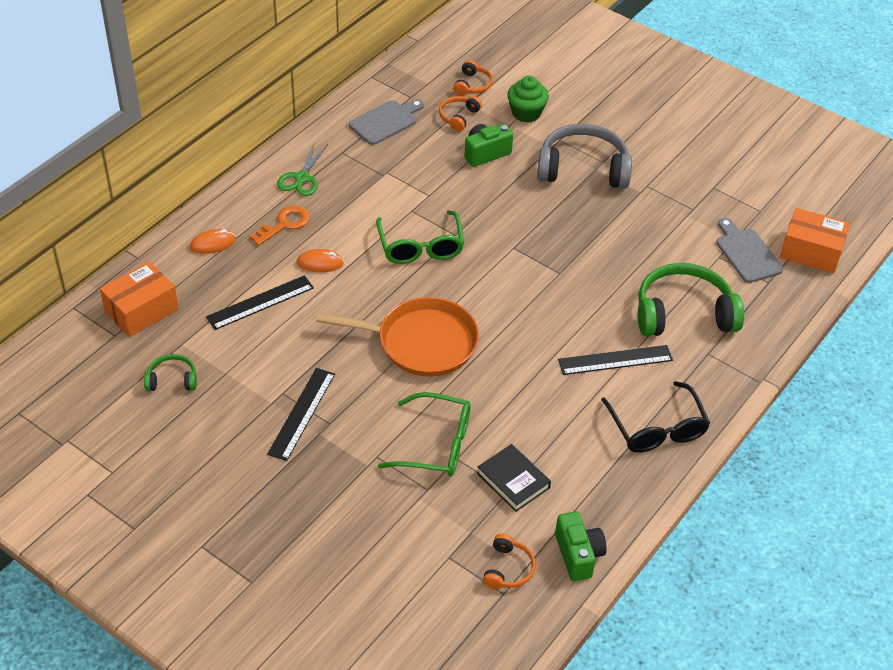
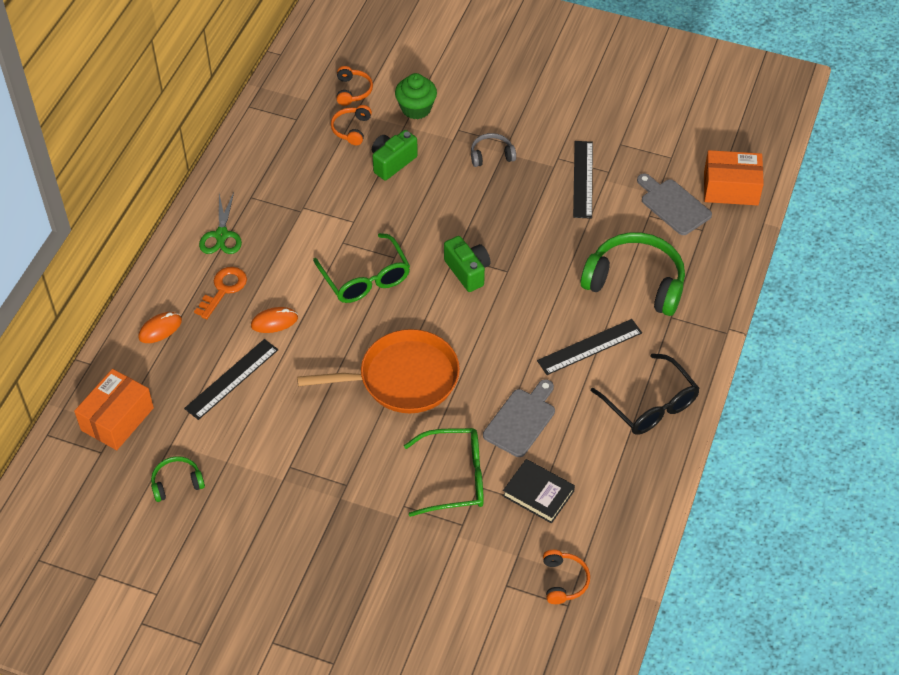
camera: 15 degrees left, 5 degrees up
(301, 413) = (316, 482): black ruler -> black ruler (583, 179)
(385, 121) = (281, 152): grey cutting board -> grey cutting board (521, 420)
(578, 555) = (622, 549): green camera -> green camera (467, 271)
(583, 168) = (491, 155): grey headphones -> grey headphones, size x0.48
(683, 313) = (635, 282): green headphones -> green headphones turned 45 degrees clockwise

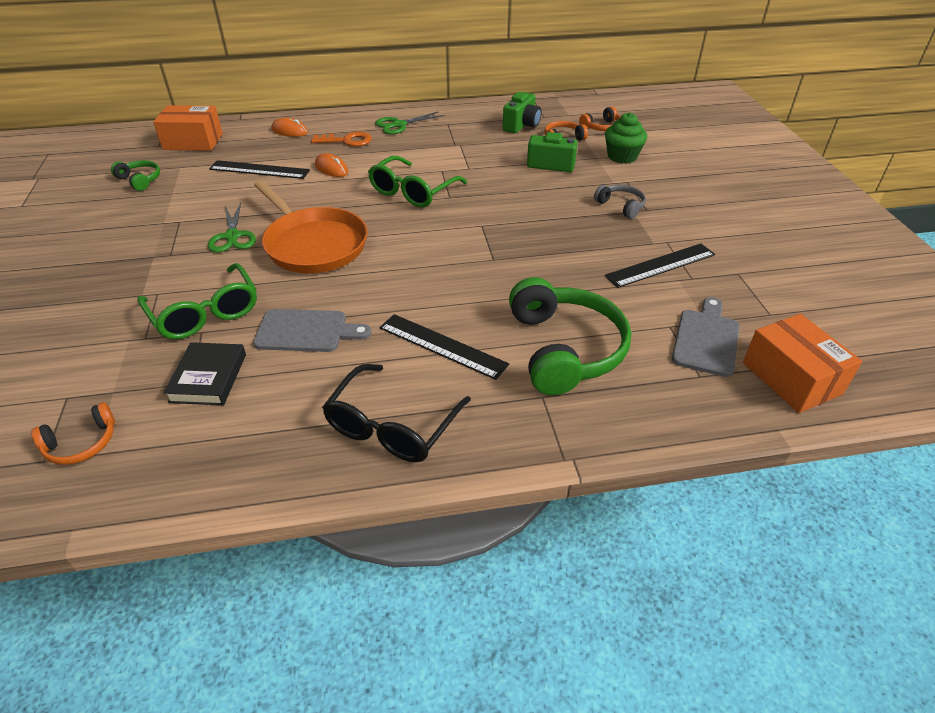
camera: 60 degrees right, 10 degrees down
(347, 432) = (232, 236): none -> green scissors
(467, 271) = (470, 237): green camera -> green camera (521, 125)

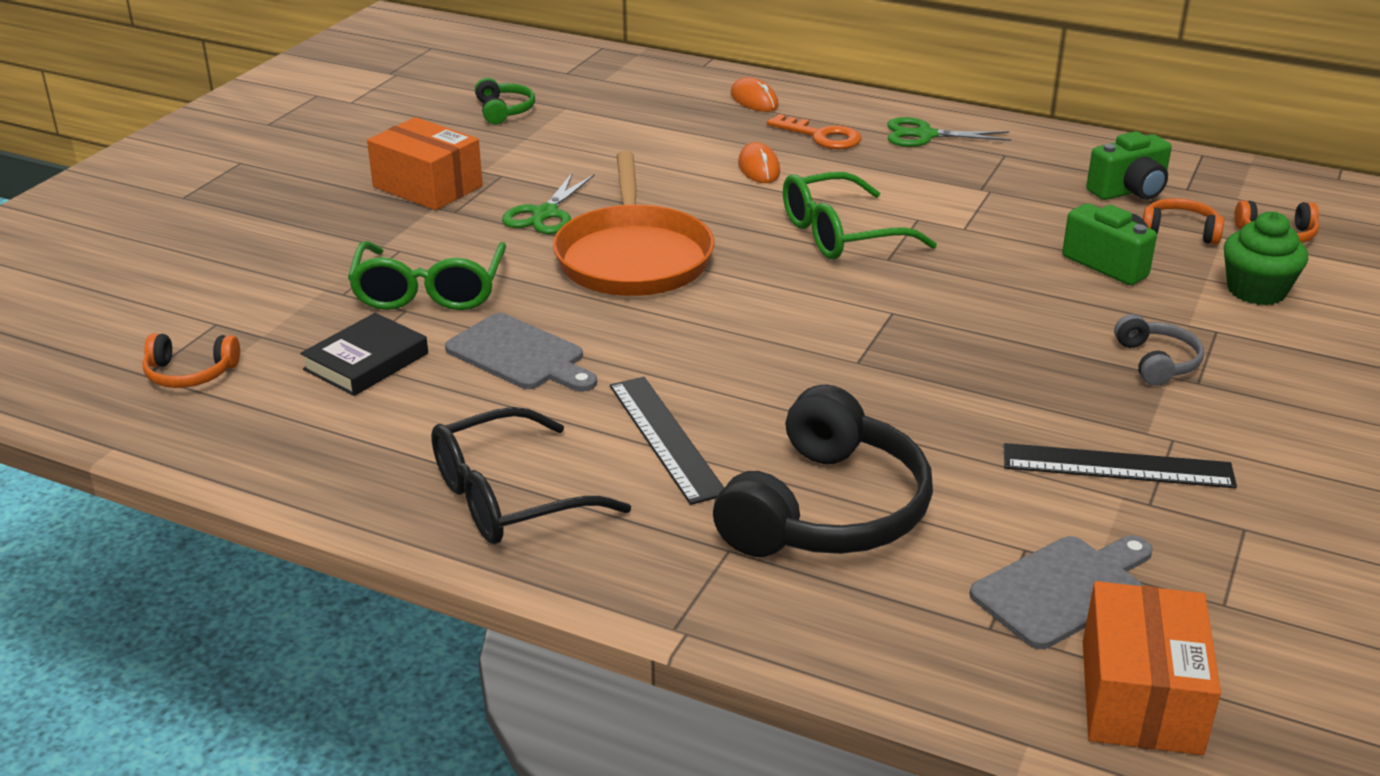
camera: 35 degrees right, 10 degrees down
(193, 141) = (613, 79): orange box -> orange box (427, 186)
(259, 170) = (661, 141): black ruler -> none
(565, 349) = (827, 510): green headphones -> black headphones

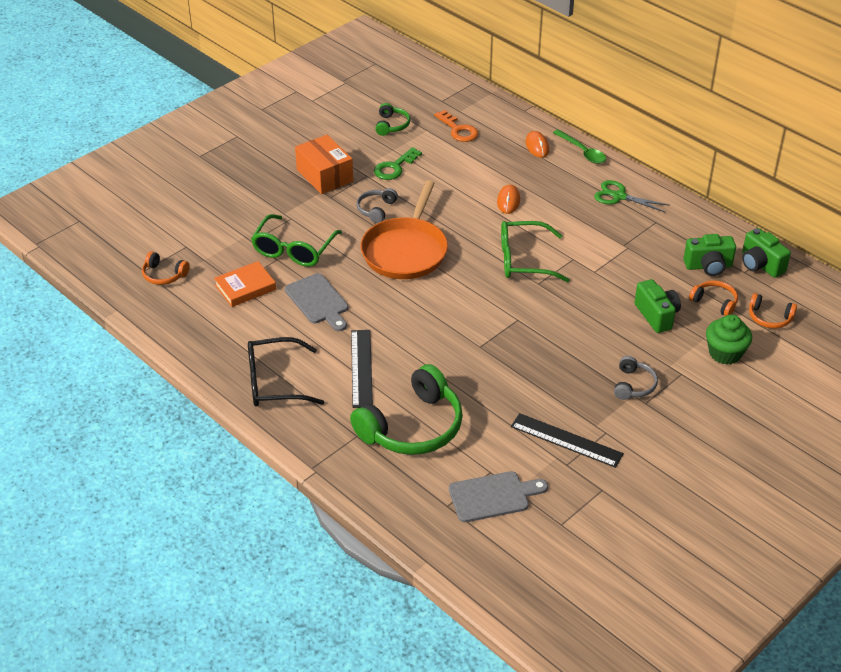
camera: 20 degrees right, 10 degrees up
(366, 361) = (245, 287): black book -> orange book
(542, 158) = (394, 167): none -> green key
(545, 214) = (376, 209): green scissors -> grey headphones
(822, 136) = (558, 184): orange key -> orange key (458, 130)
(827, 510) = (413, 427): black headphones -> green headphones
(828, 96) = (582, 152): none -> green spoon
(1141, 696) = (490, 555): orange box -> none
(1201, 176) = (760, 265): none -> green camera

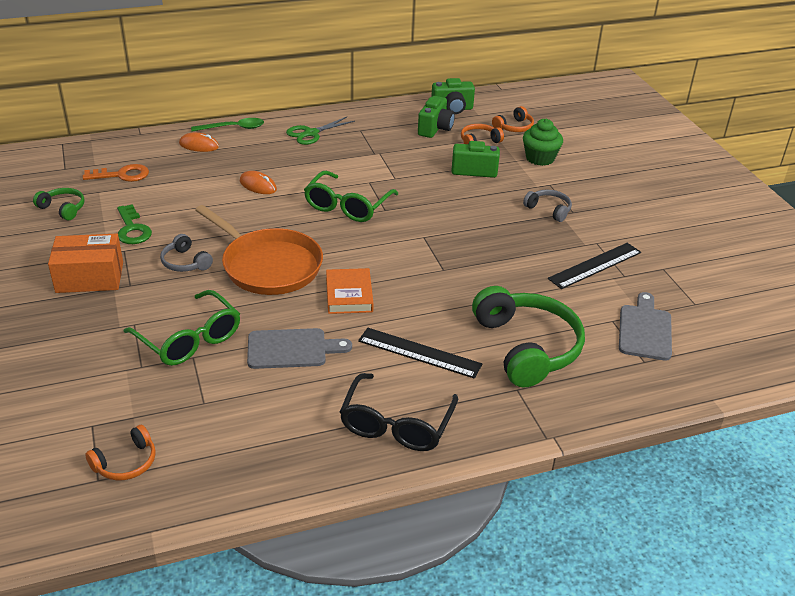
camera: 65 degrees left, 5 degrees down
(245, 287) = (217, 397): orange book -> orange book (349, 295)

